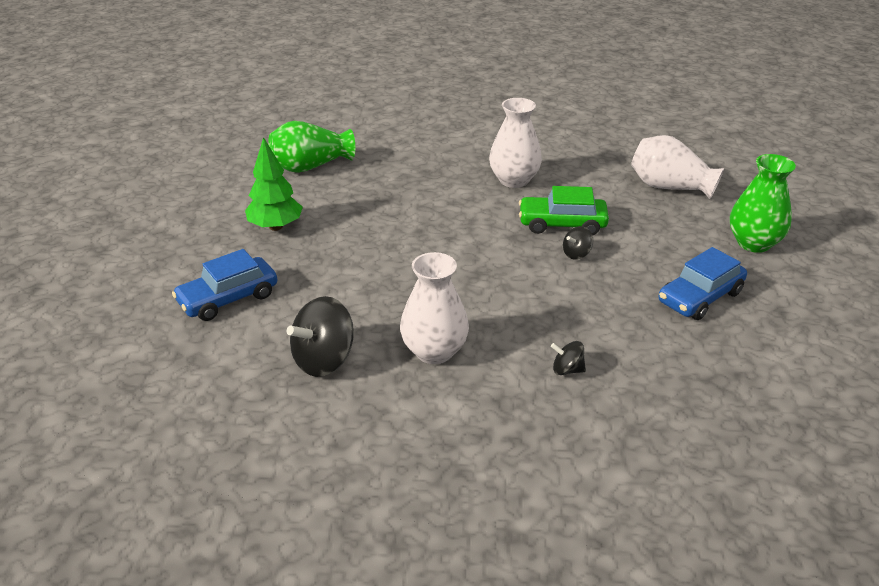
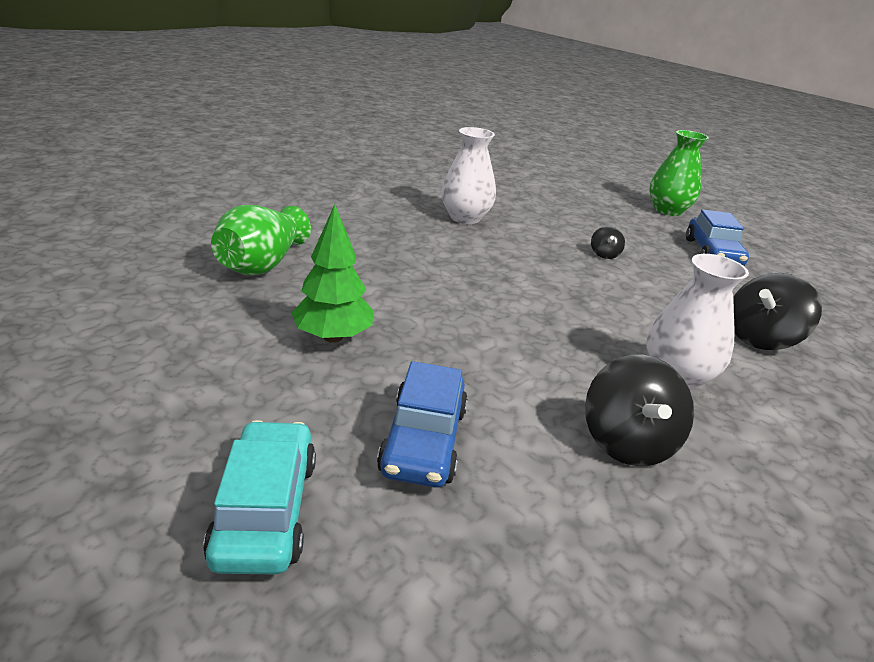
camera: 50 degrees left, 5 degrees down
(127, 287) = (265, 509): none -> turquoise car
(562, 224) = (556, 237): green car -> none
(567, 370) = (760, 338): black spinning top -> black spinning top, size x1.98
(669, 187) = (564, 192): white vase -> none

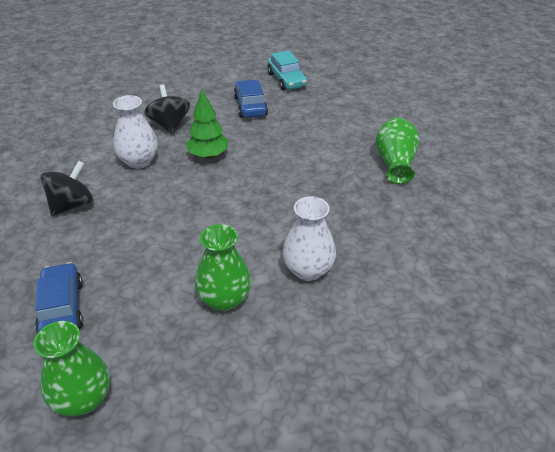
camera: 165 degrees right, 10 degrees up
(333, 337) = (316, 133): green tree -> green tree (208, 155)
(553, 222) = (224, 299): none -> green vase
(604, 254) = (173, 261): black spinning top -> none

